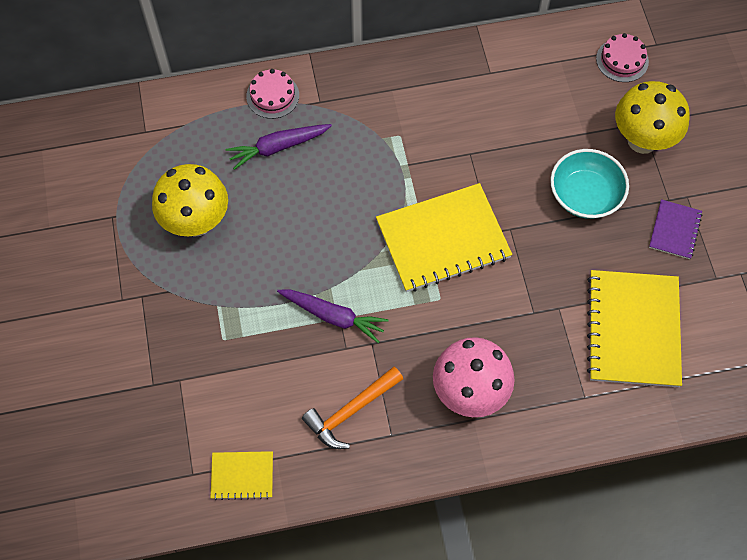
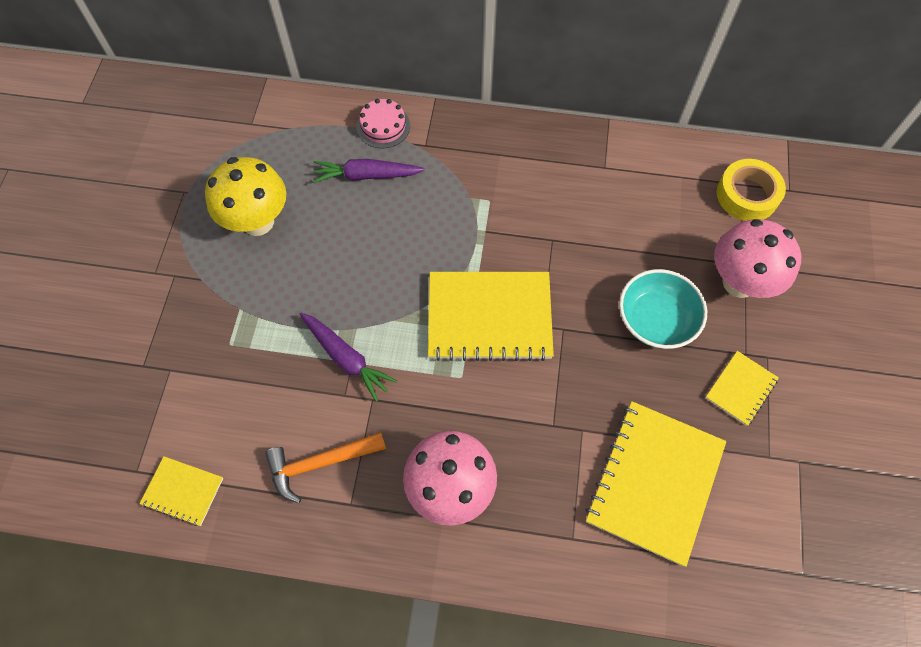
camera: 20 degrees right, 0 degrees up
(622, 60) = (747, 195): pink cake -> yellow tape
(642, 140) = (739, 282): yellow mushroom -> pink mushroom
(674, 230) = (740, 388): purple notebook -> yellow notebook

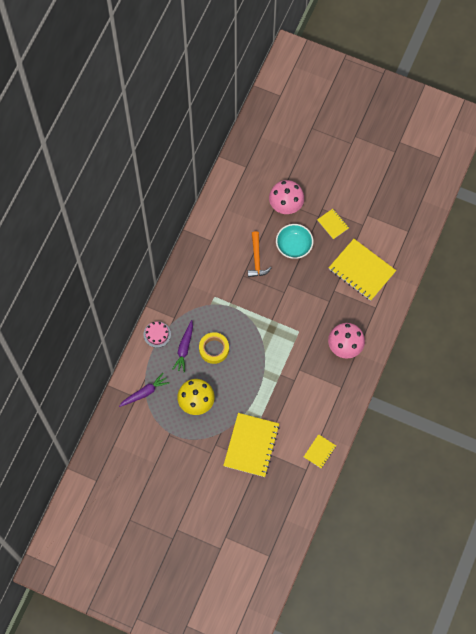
camera: 75 degrees left, 5 degrees up
(320, 463) = (321, 395): orange hammer -> orange hammer (257, 259)
(346, 358) = (277, 376): purple carrot -> purple carrot (144, 392)
(489, 317) = (274, 312): yellow notebook -> yellow notebook (251, 445)
(747, 195) = (243, 185): yellow tape -> yellow tape (214, 349)

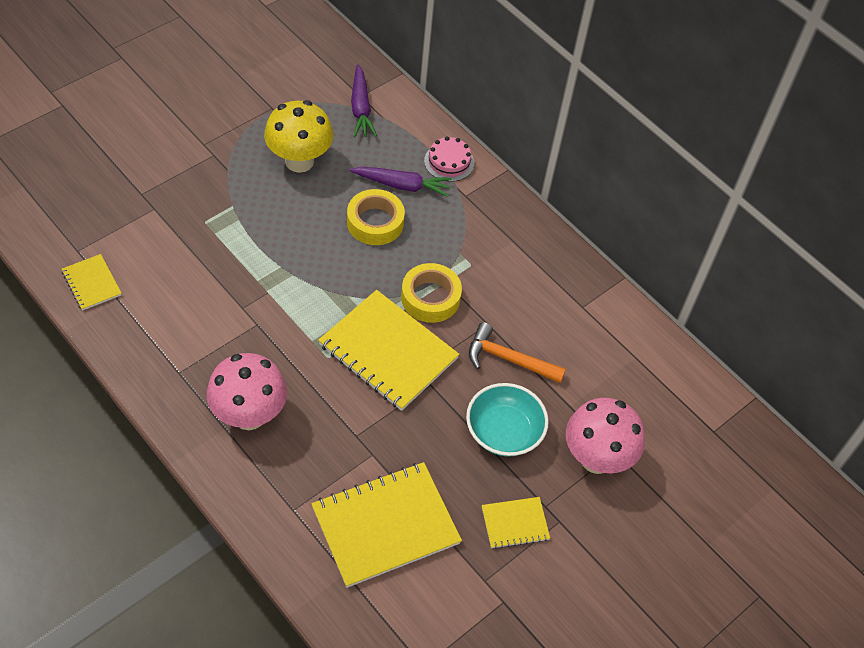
camera: 110 degrees right, 15 degrees down
(184, 348) = (402, 185): purple carrot -> purple carrot turned 150 degrees clockwise
(243, 305) = (430, 298): none -> yellow tape
(251, 445) = (176, 198): yellow notebook -> yellow notebook (388, 351)

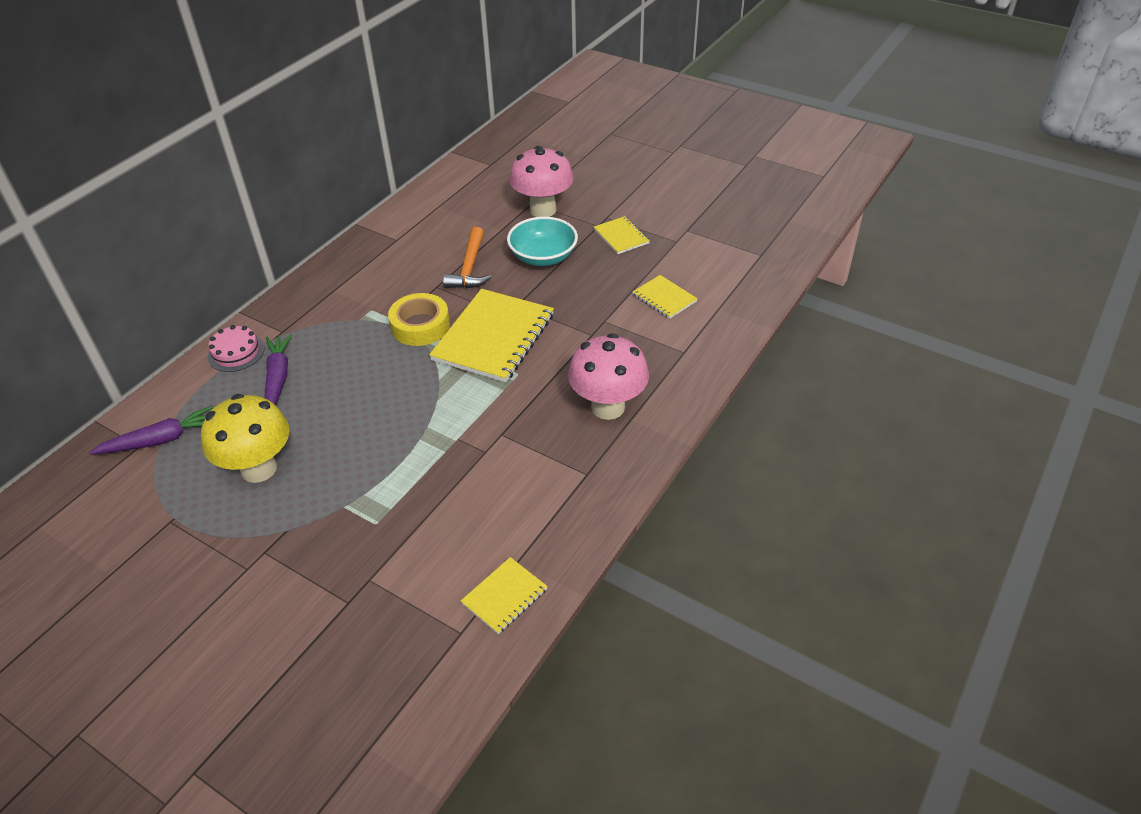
camera: 100 degrees left, 10 degrees down
(375, 222) = (336, 385): yellow tape -> none
(385, 525) = (664, 298): yellow notebook -> yellow notebook, size x0.49

